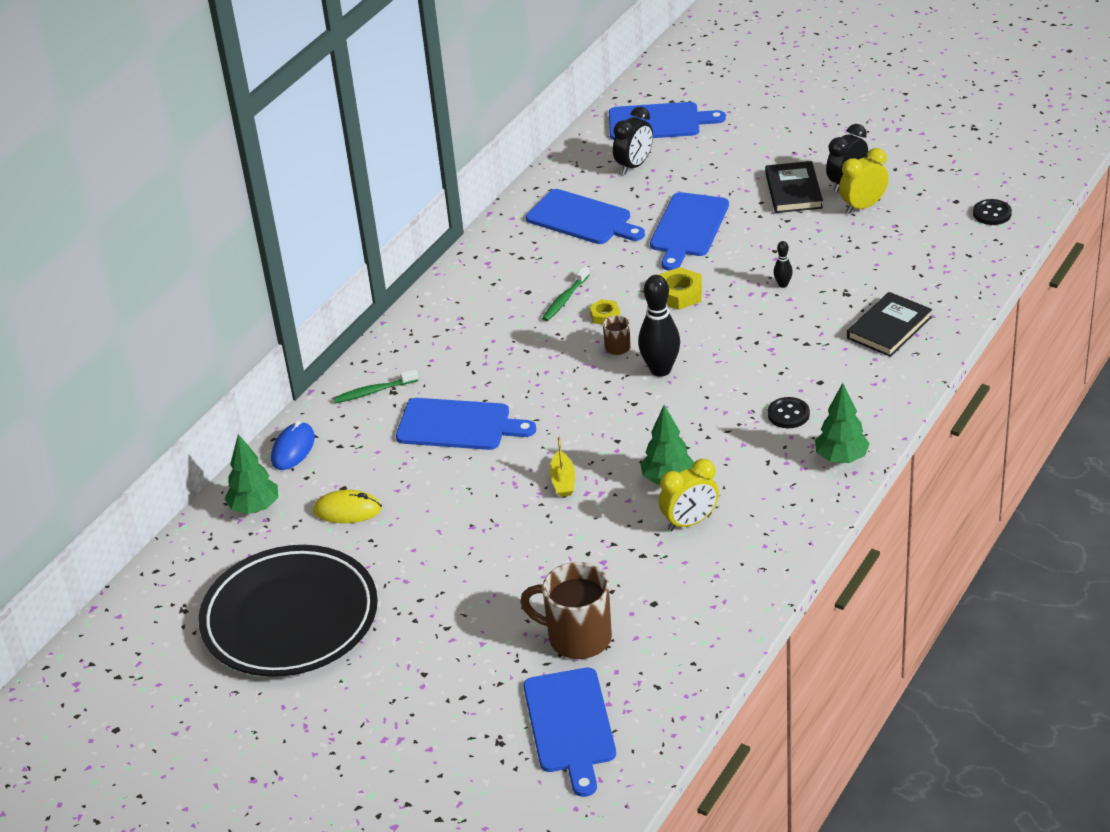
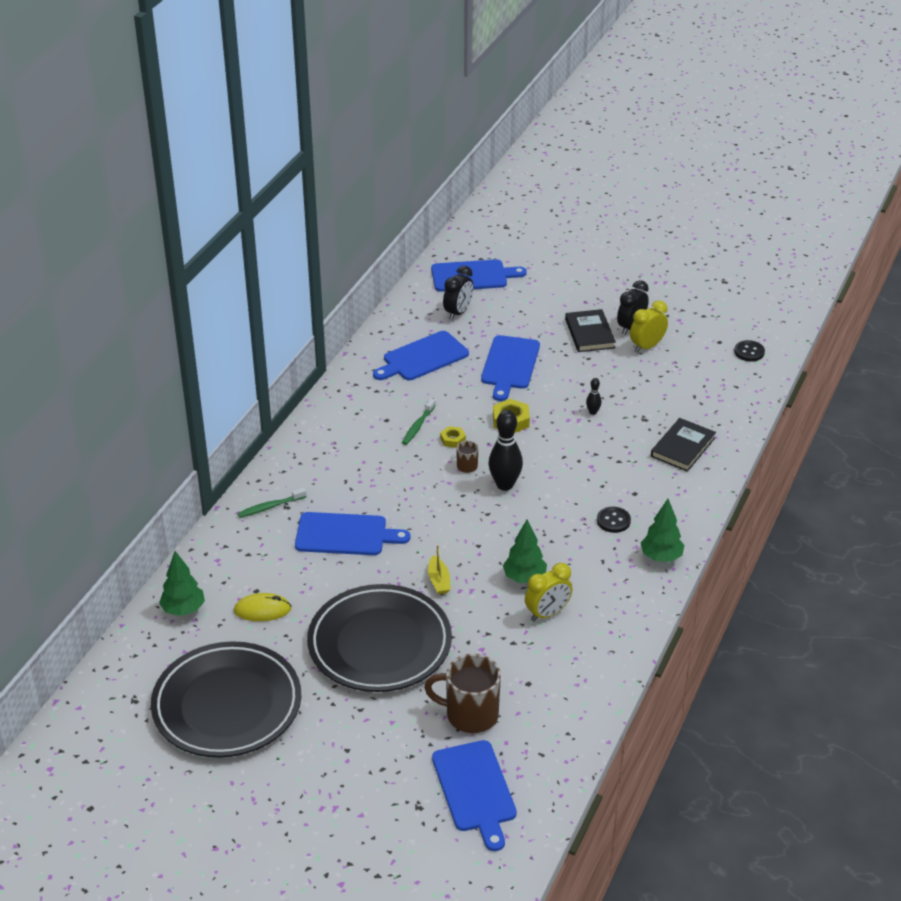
camera: 10 degrees left, 0 degrees up
(293, 449) = (209, 557): blue mouse -> none
(481, 552) = (379, 644): none -> black plate
(582, 219) = (422, 358): blue cutting board -> blue cutting board turned 120 degrees clockwise

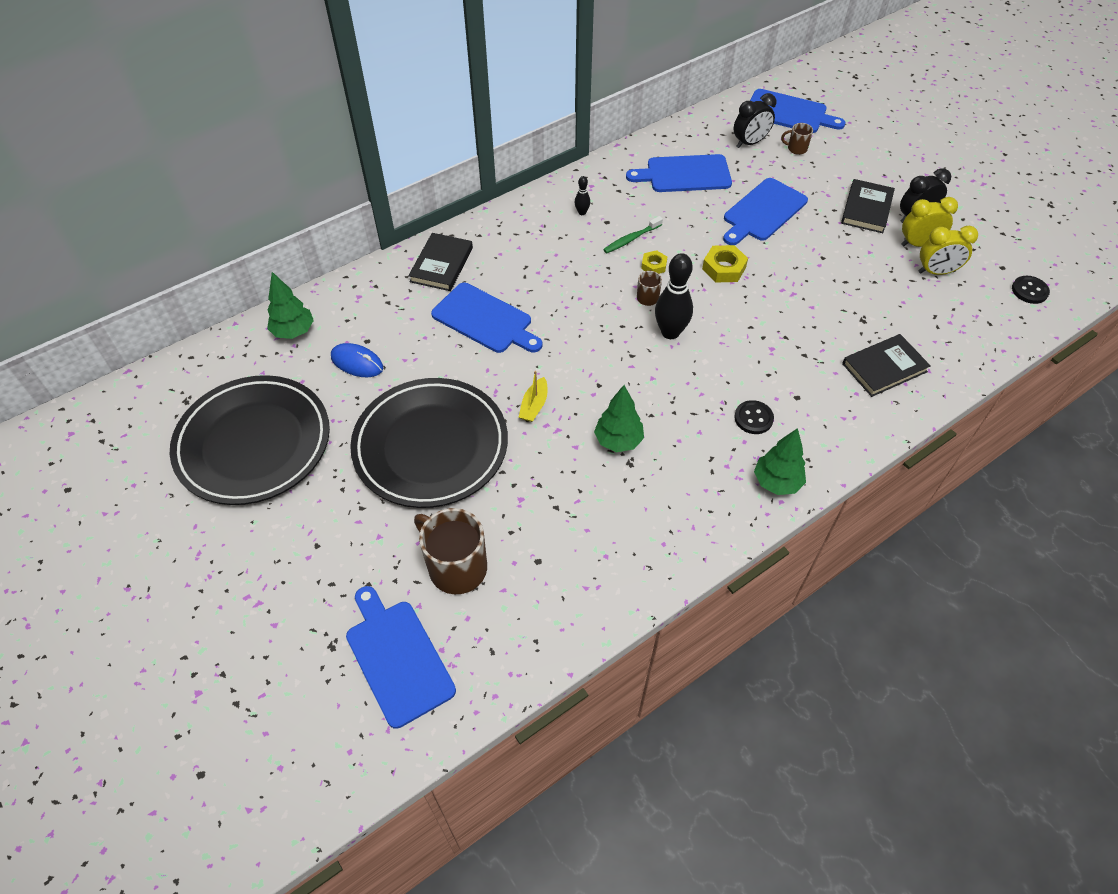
camera: 30 degrees right, 15 degrees up
(262, 610) = (357, 362): yellow mouse -> blue mouse
(270, 507) = (441, 264): green toothbrush -> black book
(475, 790) = (397, 657): blue cutting board -> blue cutting board turned 135 degrees clockwise
(500, 304) = (796, 149): none -> brown mug
(547, 613) = (613, 491): yellow clock -> yellow clock (936, 272)
(593, 412) = (813, 291): black bowling pin -> black bowling pin (582, 212)

